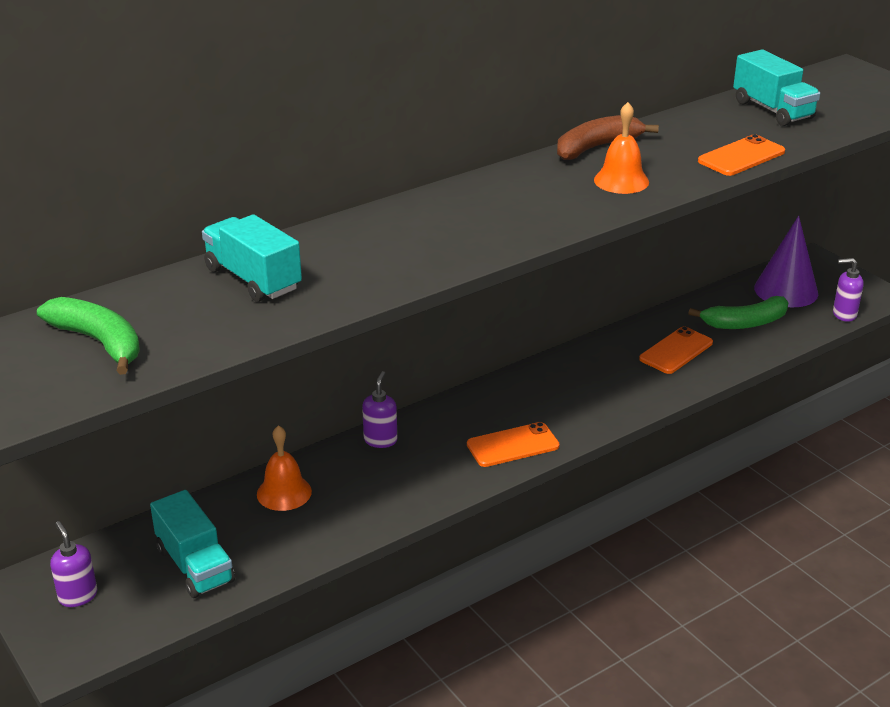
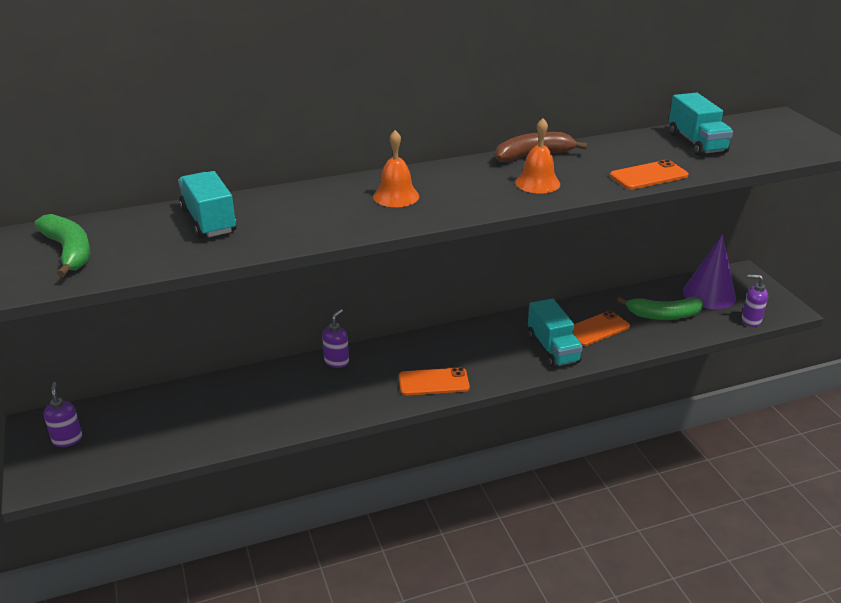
camera: 15 degrees right, 0 degrees up
(195, 565) = (158, 432): turquoise truck -> turquoise truck (553, 349)
(284, 492) = (248, 389): orange bell -> orange bell (396, 196)

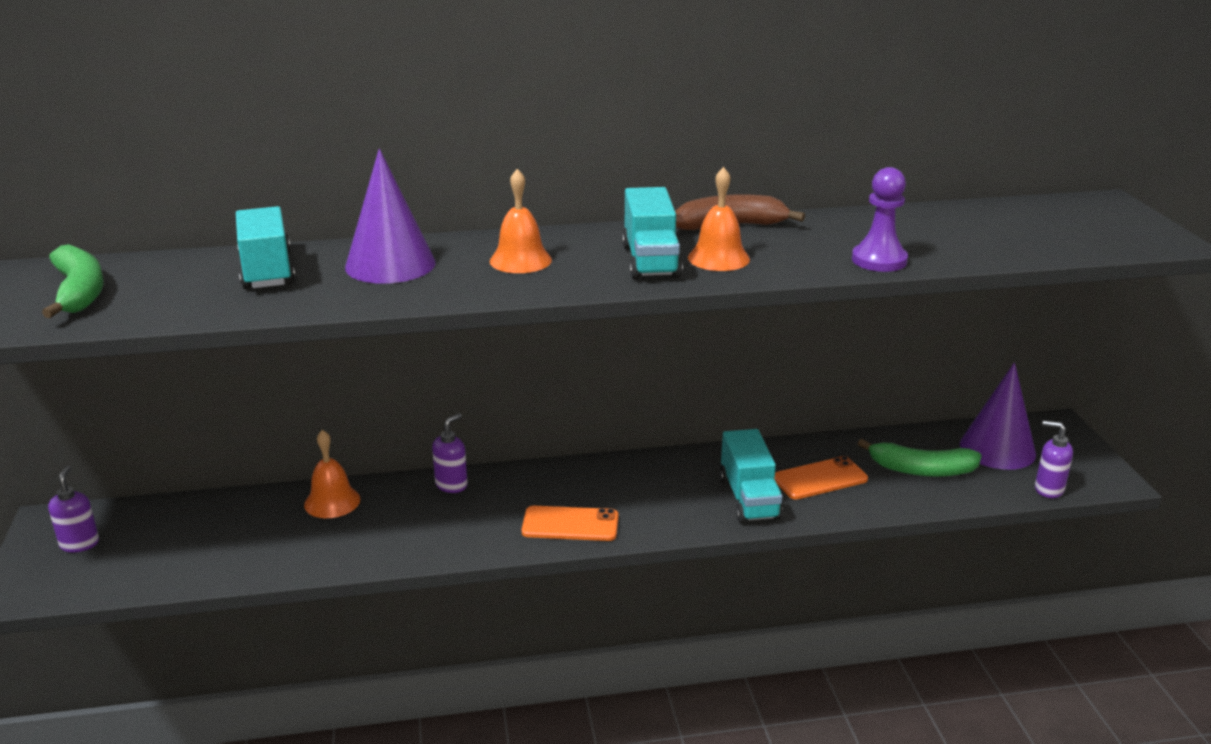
camera: 10 degrees right, 5 degrees down
(251, 384) = (332, 501): none -> orange bell
(300, 208) = (390, 265): none -> purple cone
(648, 176) = (879, 260): orange phone -> purple pawn
(696, 143) = (967, 225): turquoise truck -> turquoise truck (650, 261)

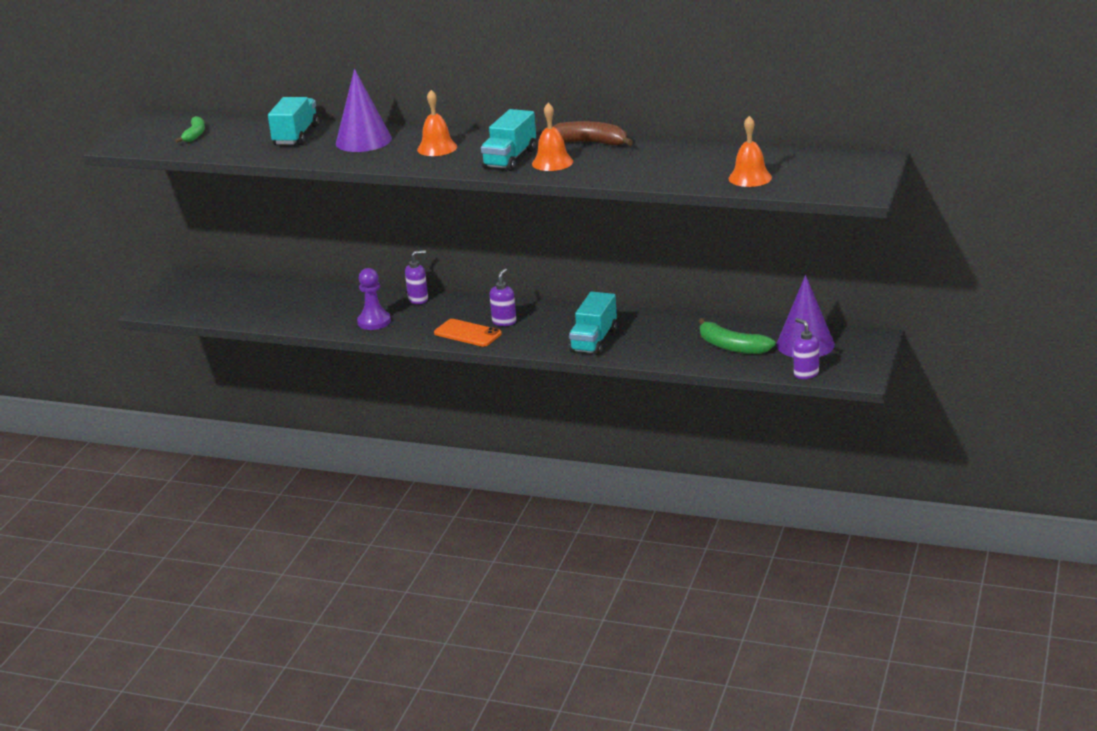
camera: 30 degrees right, 0 degrees up
(79, 292) = (195, 135): green banana -> green banana, size x0.66
(79, 544) = (193, 292): purple soap dispenser -> purple soap dispenser (504, 322)
(332, 501) = (342, 296): orange bell -> orange bell (750, 178)
(820, 479) = (654, 339): orange phone -> none
(879, 260) = (648, 177): purple pawn -> purple pawn (374, 322)

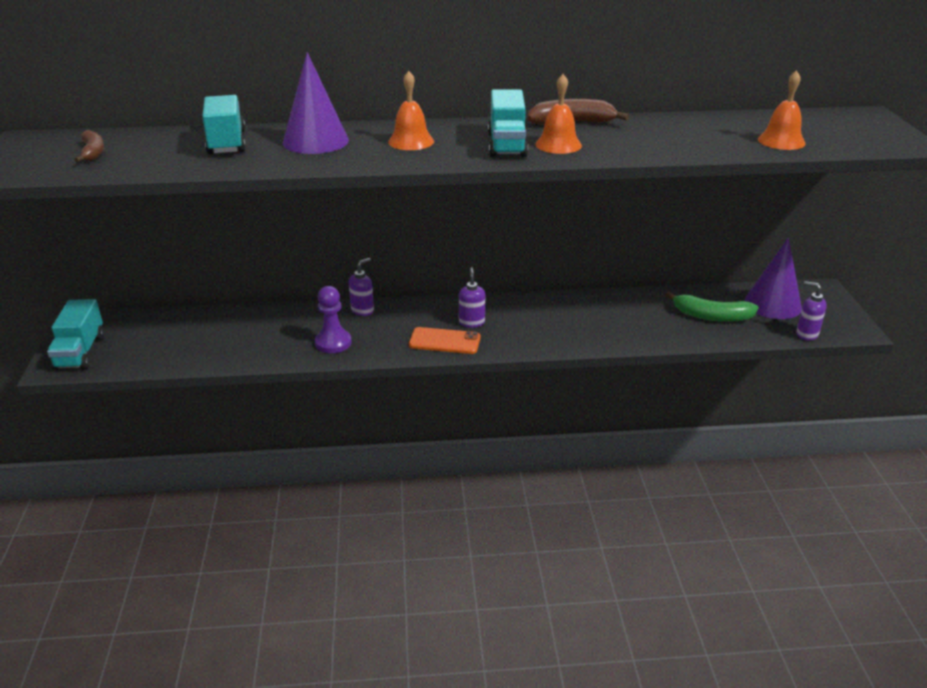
camera: 25 degrees left, 5 degrees up
(195, 135) = (93, 152): green banana -> brown banana
(594, 341) = (578, 330): turquoise truck -> turquoise truck (80, 352)

